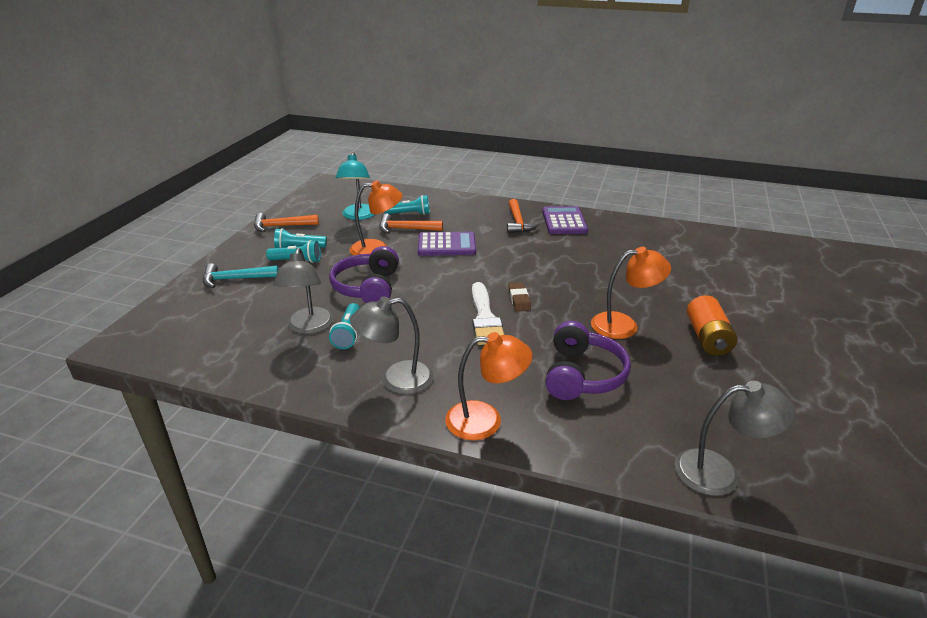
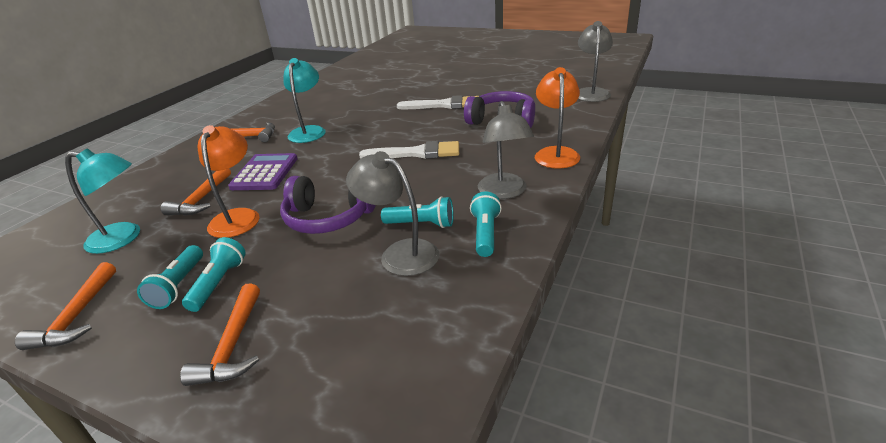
camera: 80 degrees left, 0 degrees up
(235, 279) = (233, 345): turquoise hammer -> orange hammer
(309, 327) = (400, 253): grey lamp -> grey lamp turned 150 degrees counterclockwise
(409, 214) = (161, 198): turquoise flashlight -> turquoise flashlight (485, 234)
(519, 299) = (393, 139): brown eraser -> none
(533, 249) = (309, 131): none -> turquoise lamp
(564, 221) = (266, 117): purple calculator -> none
(624, 325) = (444, 105): orange lamp -> white brush
(707, 338) = (465, 84): orange battery -> none

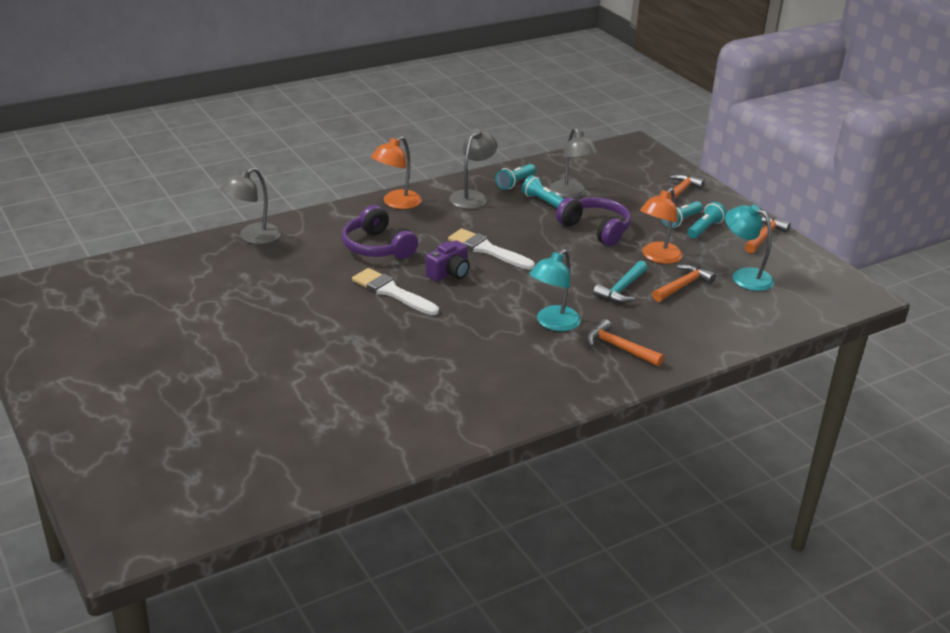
camera: 150 degrees left, 0 degrees up
(265, 173) = (622, 289): purple calculator -> turquoise hammer
(423, 128) = (449, 273): none -> purple camera

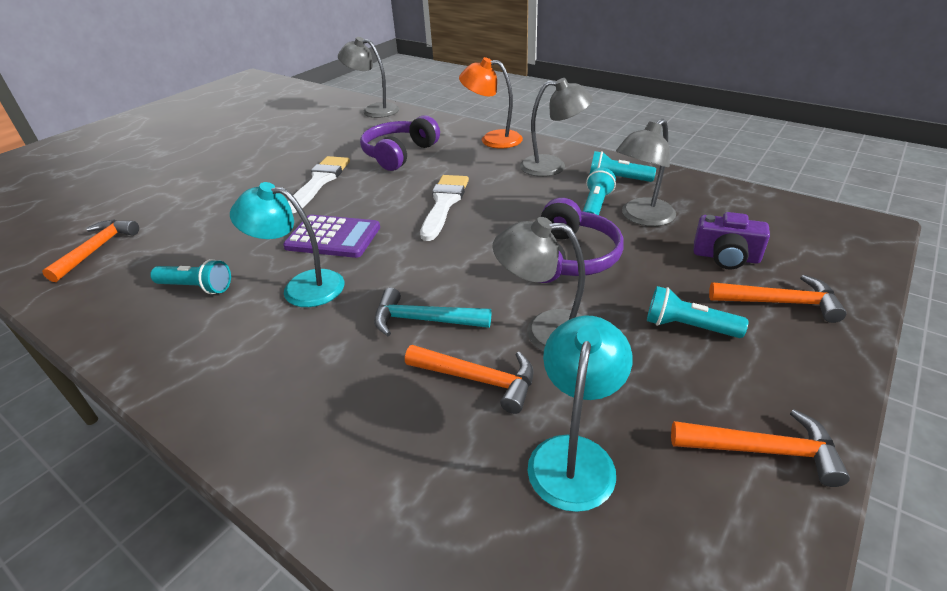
camera: 70 degrees right, 5 degrees up
(449, 273) = (376, 197): purple camera -> purple camera (726, 257)
(495, 301) = (333, 237): none -> purple calculator
(619, 347) = (260, 357): orange hammer -> orange hammer (97, 249)
(657, 257) = (545, 331): orange lamp -> grey lamp
(704, 229) = (694, 360): turquoise flashlight -> turquoise flashlight (197, 287)

